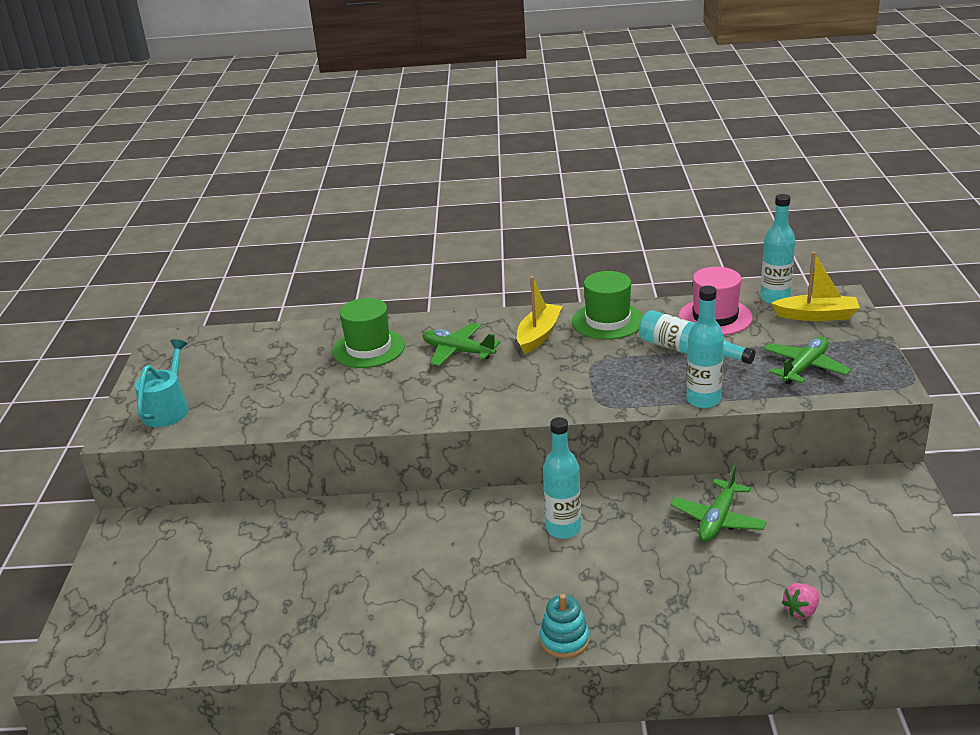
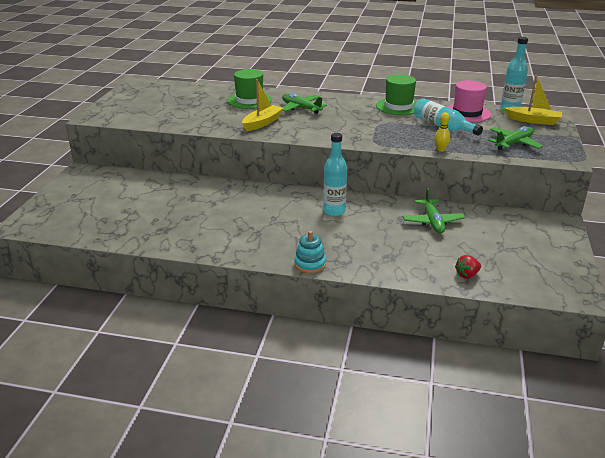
camera: 10 degrees right, 0 degrees up
(167, 409) = (123, 111): turquoise watering can -> none
(538, 335) = (353, 107): yellow boat -> yellow boat (262, 123)
(703, 400) = (440, 150): turquoise bottle -> yellow bowling pin
(718, 520) = (432, 222): green plane -> green plane turned 45 degrees counterclockwise
(801, 611) = (467, 275): pink strawberry -> red strawberry

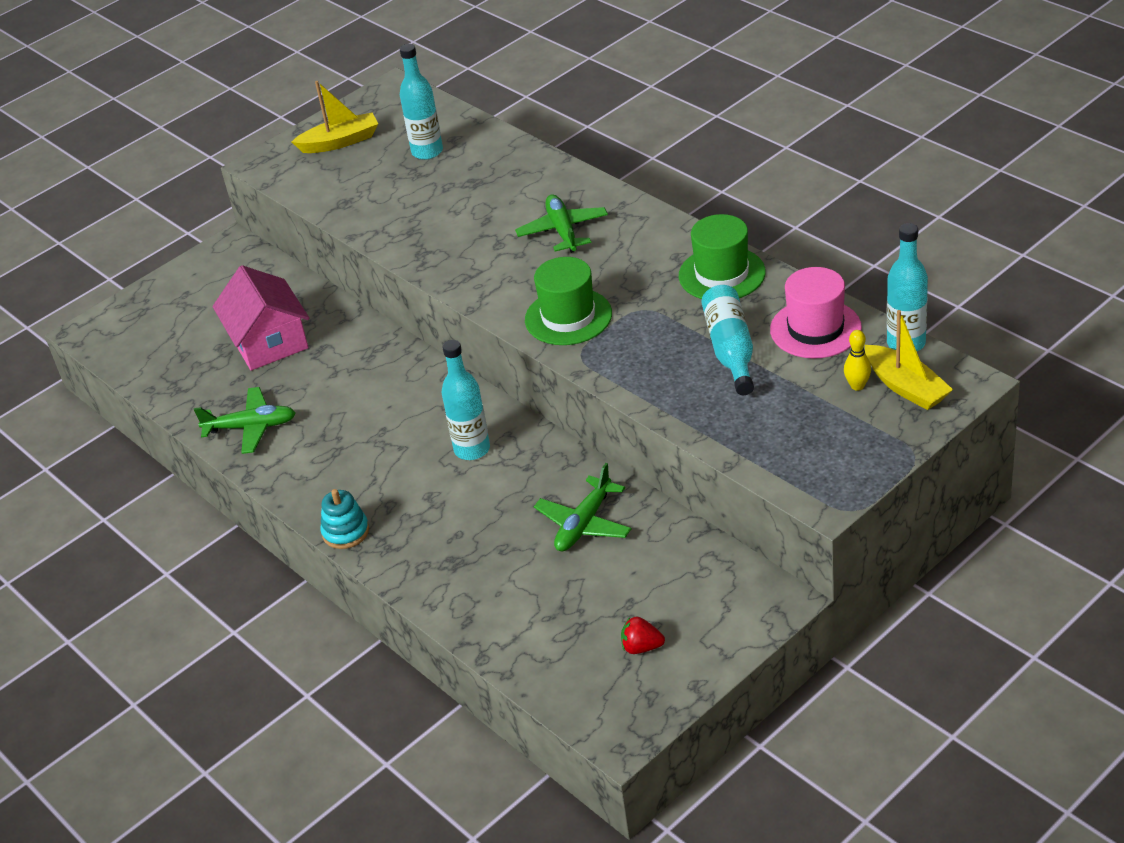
camera: 40 degrees right, 10 degrees up
(155, 201) = (269, 341): none -> pink house
(188, 98) = (427, 152): none -> turquoise bottle
(249, 100) = (508, 186): green hat -> green hat (568, 317)
(262, 123) = (470, 250): yellow boat -> yellow boat (340, 142)
(440, 150) = (657, 404): yellow bowling pin -> yellow bowling pin (857, 386)
(467, 275) = (517, 635): red strawberry -> red strawberry (641, 647)
(514, 143) = (792, 431): green plane -> green plane (251, 427)

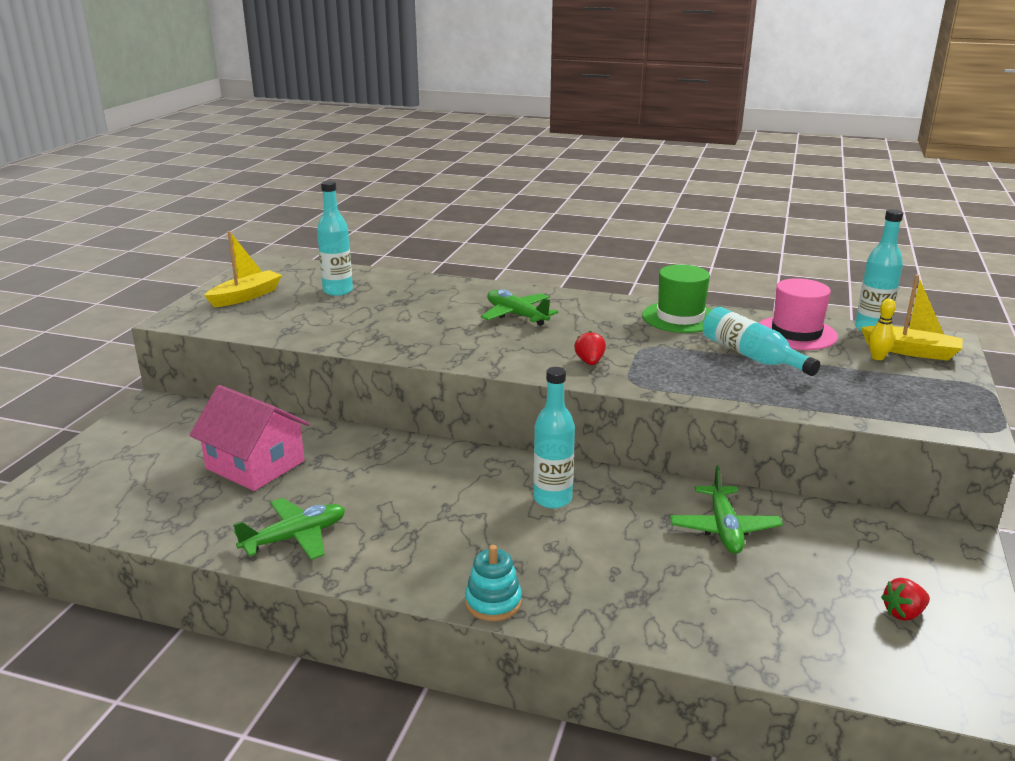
camera: 35 degrees left, 15 degrees down
(568, 317) = (589, 362): green hat -> red strawberry

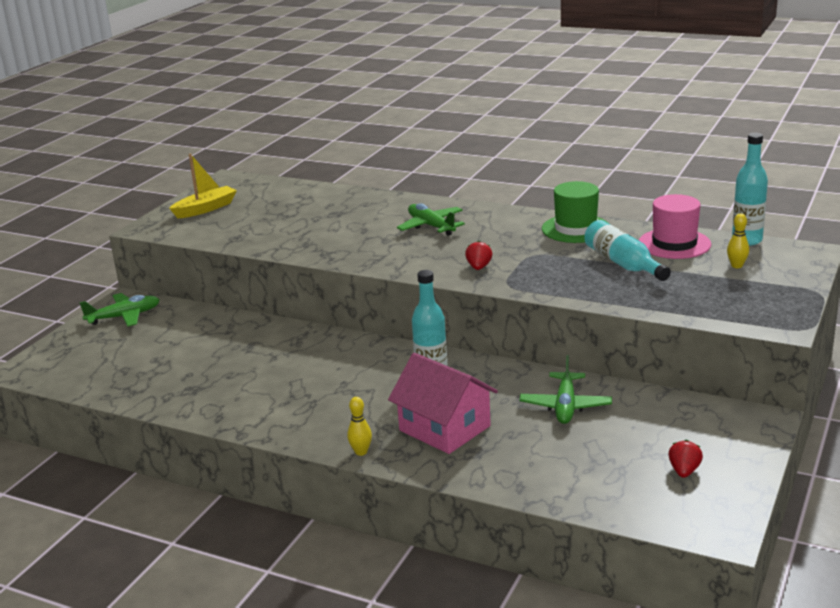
camera: 10 degrees right, 0 degrees up
(255, 465) = (200, 349): pink house -> pink house (444, 428)
(295, 537) = (221, 403): green plane -> green plane (124, 316)
(338, 291) = (284, 204): turquoise bottle -> none
(493, 602) = (361, 452): turquoise stacking toy -> yellow bowling pin
(903, 613) = (684, 471): red strawberry -> red strawberry turned 120 degrees clockwise
(912, 351) = (772, 260): yellow boat -> none

